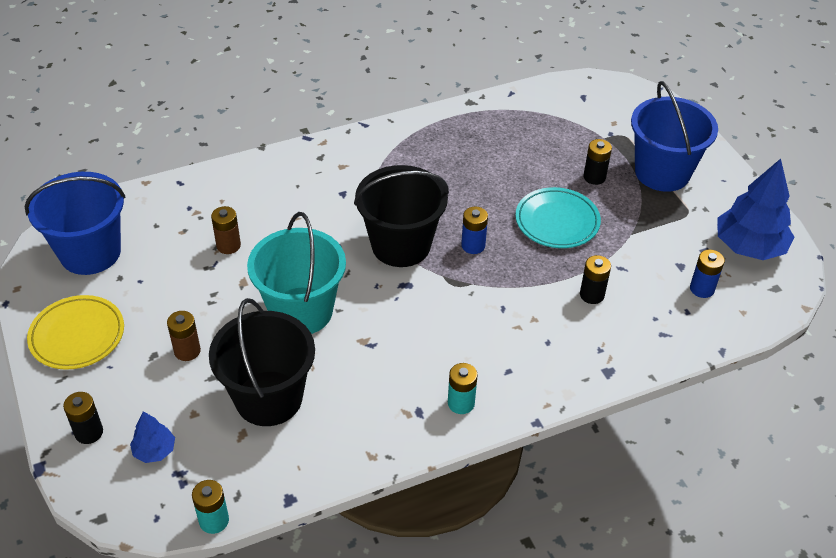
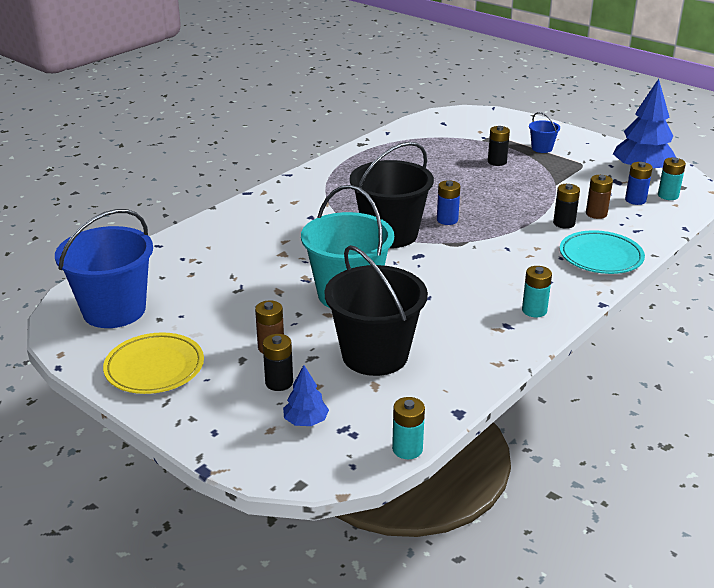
camera: 25 degrees left, 15 degrees down
(89, 432) = (230, 429): black battery -> black battery (279, 382)
(228, 245) = (242, 272): brown battery -> brown battery (596, 214)
(557, 222) = (496, 191): turquoise plate -> turquoise plate (600, 257)
(662, 172) = (542, 148): blue bucket -> blue bucket, size x0.45
(746, 295) = (668, 195): none -> turquoise battery

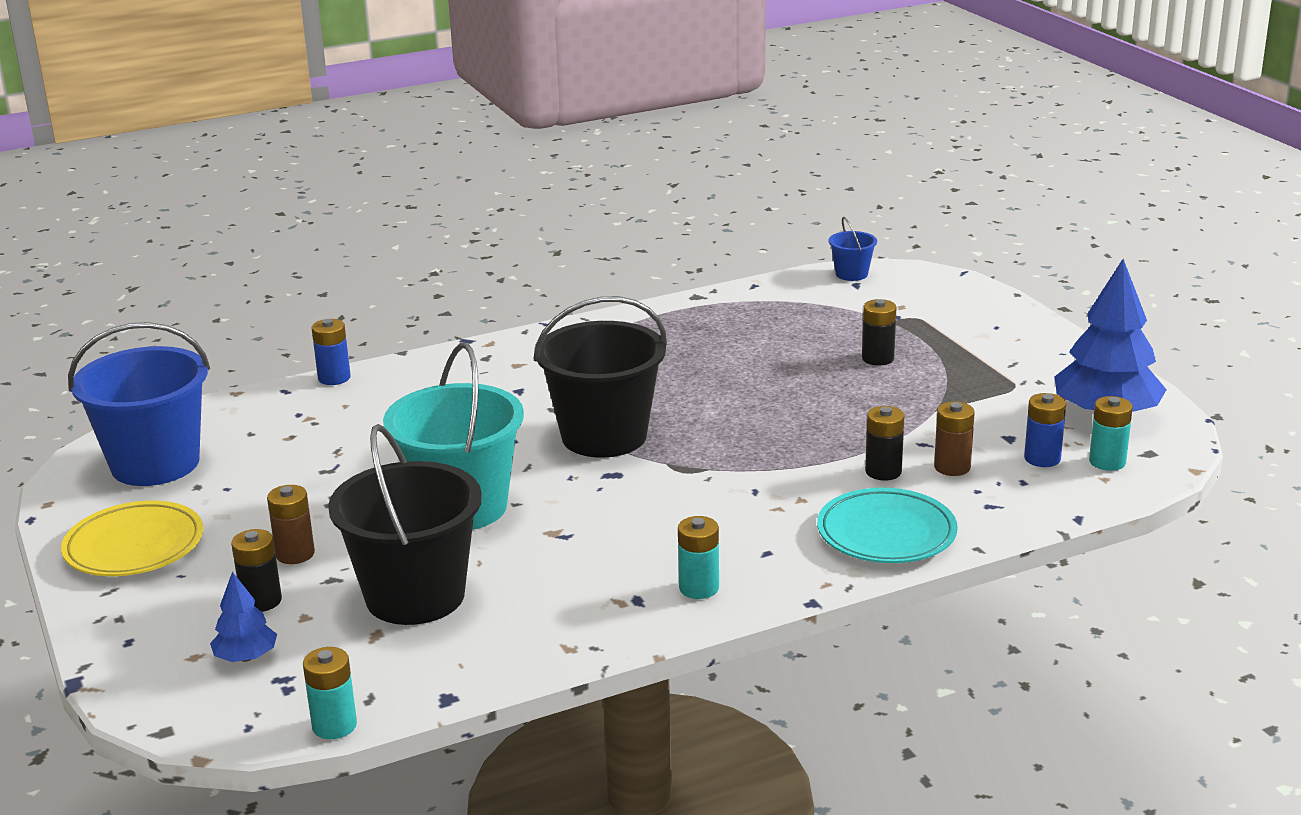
camera: 25 degrees right, 5 degrees down
(447, 220) = (708, 432): blue battery -> blue battery (334, 378)
(542, 148) = (974, 350): blue bucket -> blue bucket (851, 274)

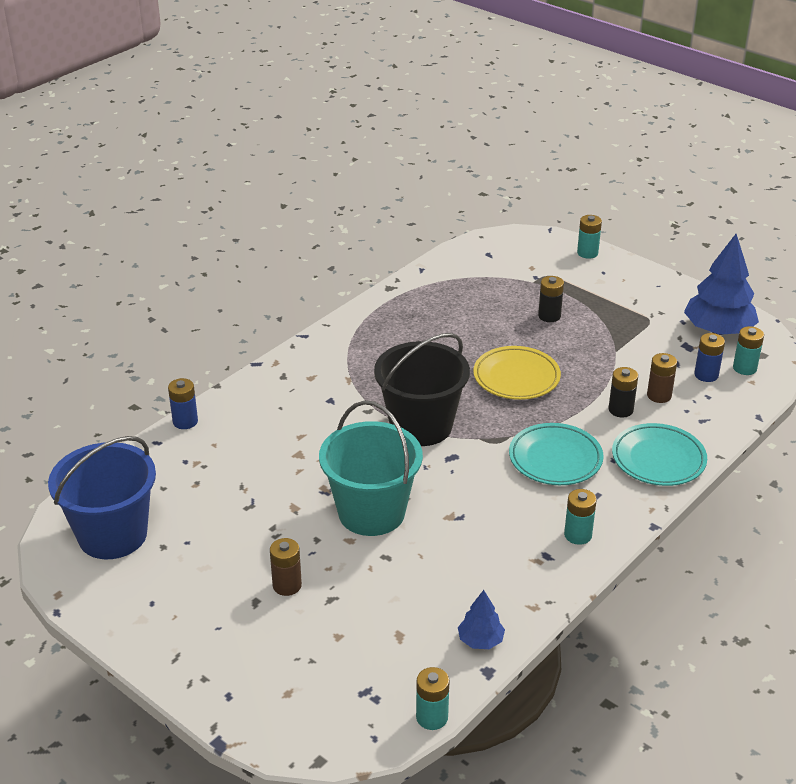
camera: 25 degrees left, 10 degrees up
(134, 546) = (161, 613): yellow plate -> yellow plate (516, 377)
(246, 657) = (325, 682): blue tree -> blue tree (480, 640)
(261, 601) = (296, 632): black battery -> none
(415, 596) = (400, 596): black bucket -> none
(745, 504) = (555, 459): none -> turquoise plate
(851, 274) = (479, 246): blue bucket -> none
(992, 304) = (587, 253): none -> turquoise battery

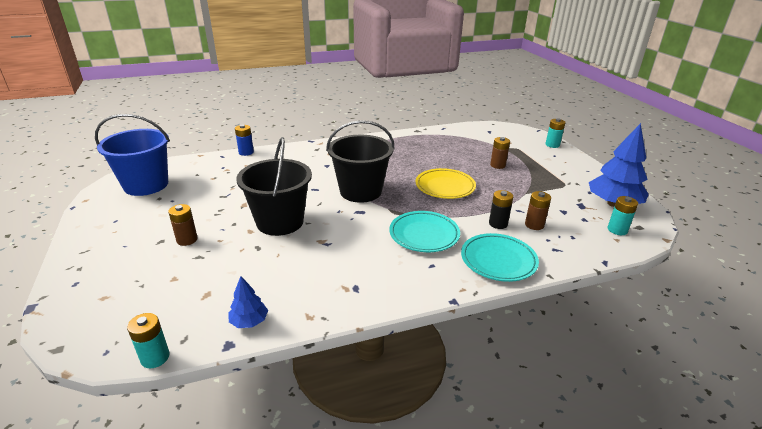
camera: 30 degrees right, 5 degrees down
(371, 512) = (280, 222): turquoise bucket -> black bucket
(549, 316) = (497, 165): black battery -> brown battery
(578, 535) = (391, 284): turquoise battery -> none
(706, 375) = (582, 224): blue battery -> none

